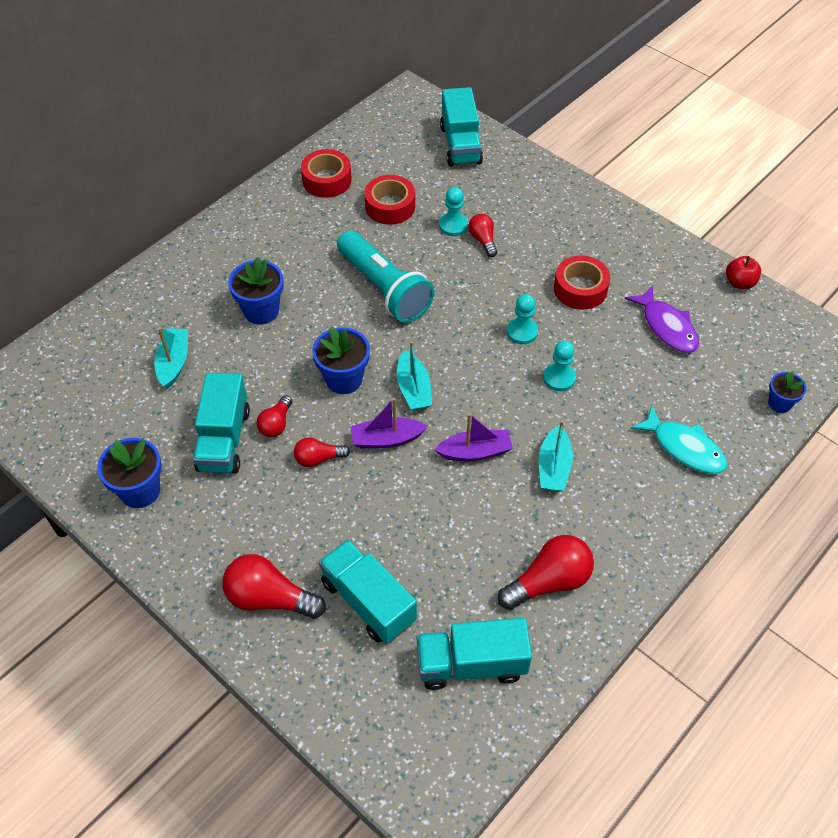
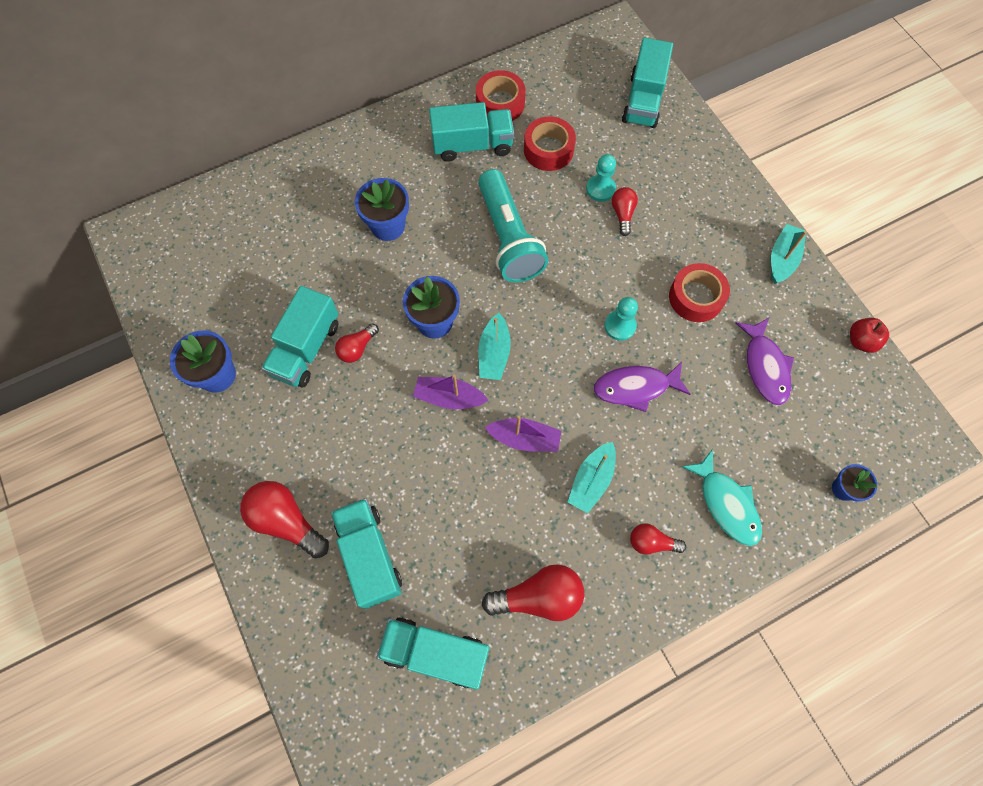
camera: 20 degrees right, 15 degrees up
(174, 363) = (292, 255): turquoise boat -> turquoise boat (782, 259)
(315, 221) = (472, 145): none -> turquoise truck
(318, 458) = (381, 396): red light bulb -> red light bulb (651, 542)
(559, 378) = (635, 387): turquoise pawn -> purple fish

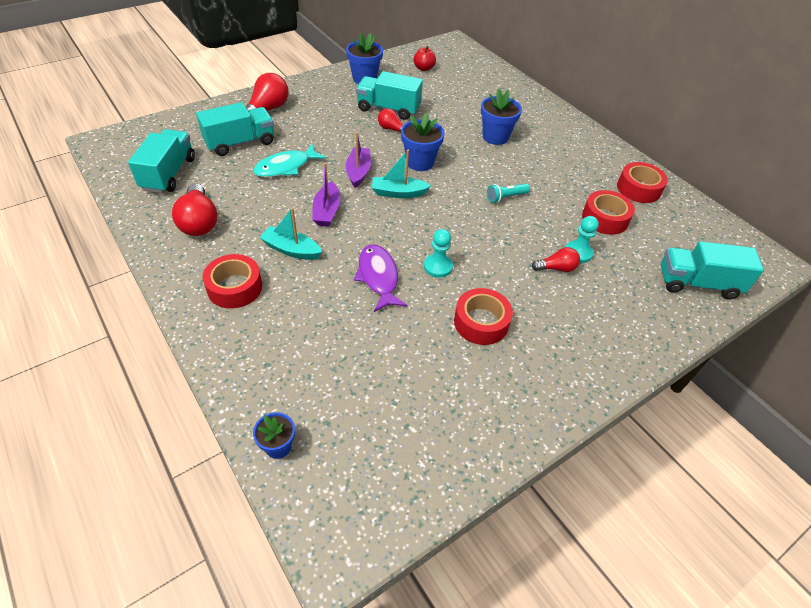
camera: 80 degrees right, 20 degrees down
(472, 145) = (588, 175): turquoise truck -> none
(508, 238) = (505, 197): turquoise flashlight -> turquoise flashlight, size x0.43
(651, 542) = (234, 287): red light bulb -> red tape
(726, 504) = (266, 341): turquoise fish -> turquoise fish (286, 167)
(765, 367) = (413, 378): purple fish -> none
(782, 259) = (549, 401): turquoise boat -> none
(861, 341) = (461, 479): red apple -> red apple (424, 68)

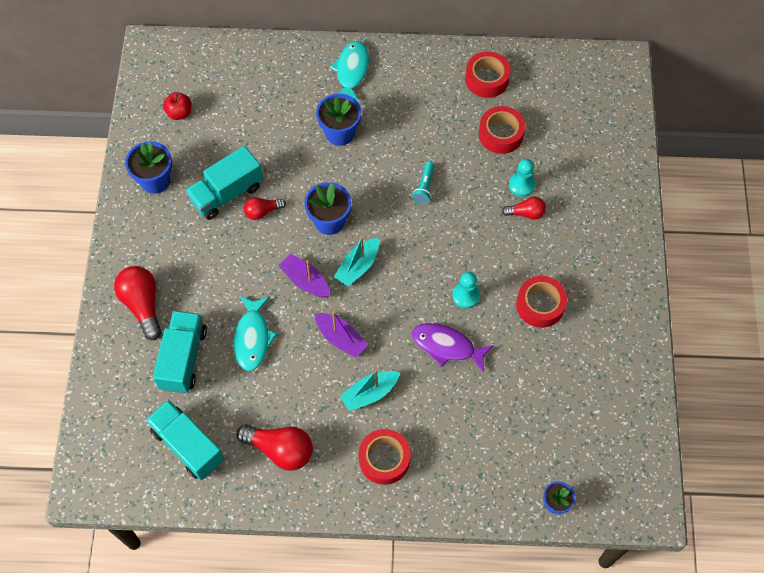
camera: 50 degrees left, 15 degrees up
(549, 121) = (351, 71): none -> turquoise fish
(556, 268) = (526, 213): red light bulb -> red light bulb turned 60 degrees clockwise
(697, 283) = (605, 131): turquoise truck -> none

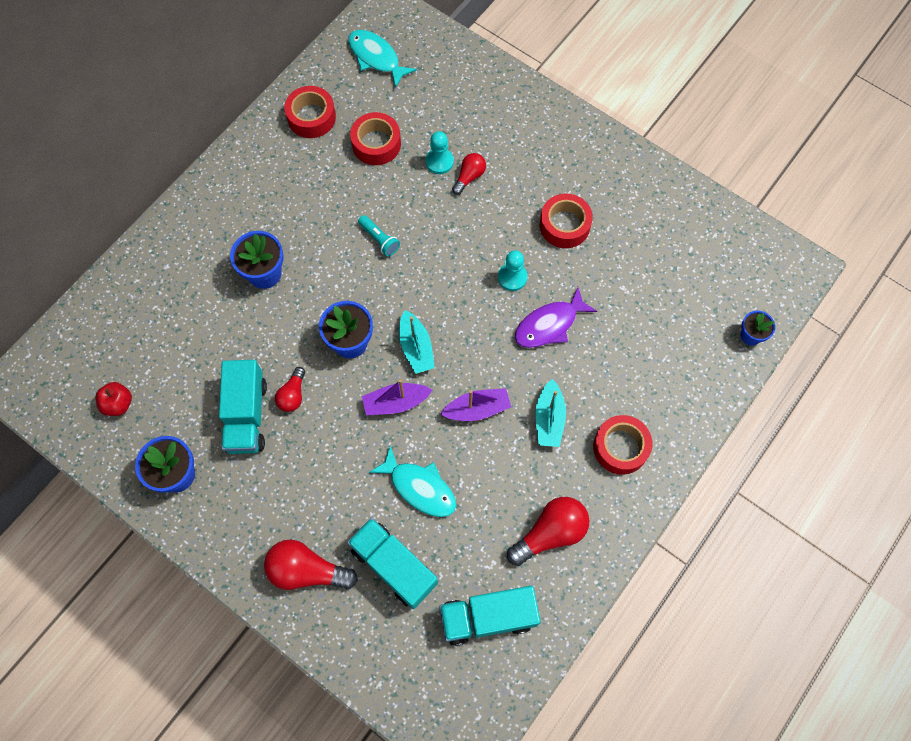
camera: 55 degrees left, 5 degrees up
(351, 71) = (206, 220): turquoise fish -> turquoise fish (376, 57)

